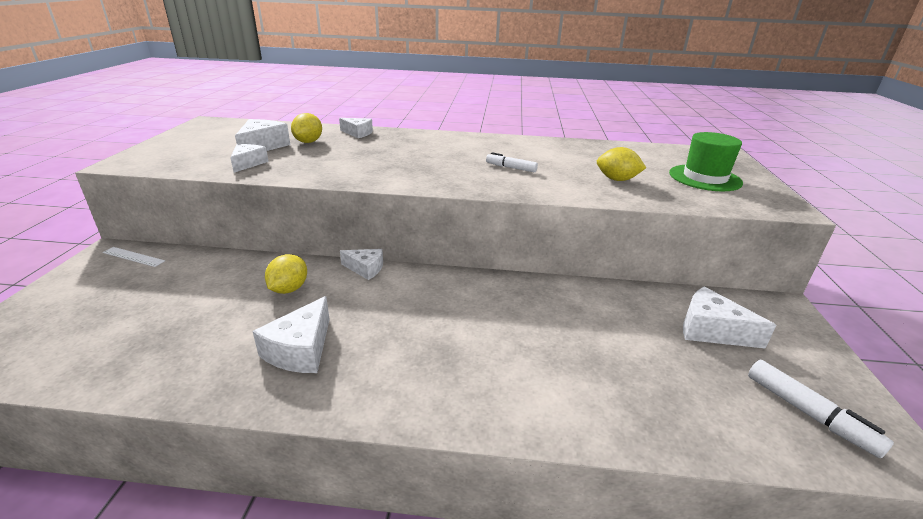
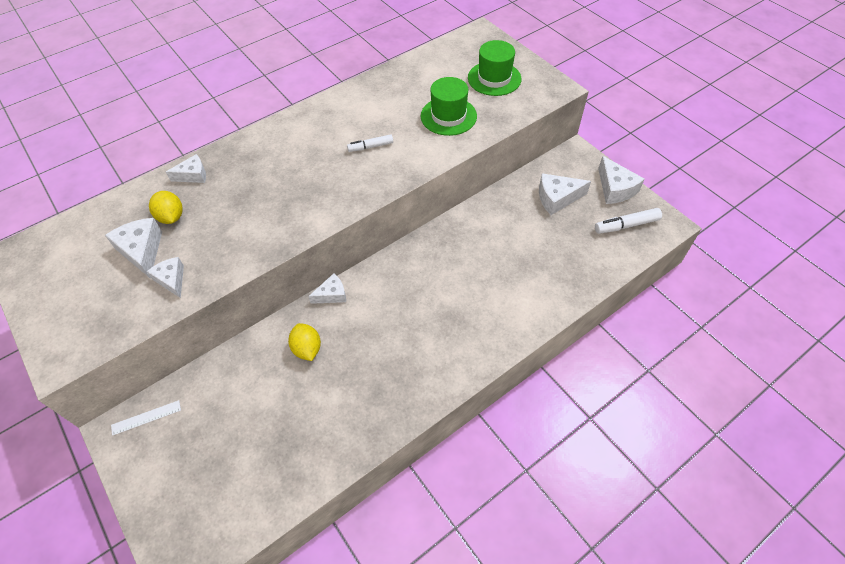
camera: 40 degrees left, 25 degrees up
(300, 350) = (377, 379): white cheese -> white cheese (615, 189)
(617, 179) = (448, 116): yellow lemon -> green hat
(809, 414) = (626, 225): white marker -> white marker turned 150 degrees clockwise

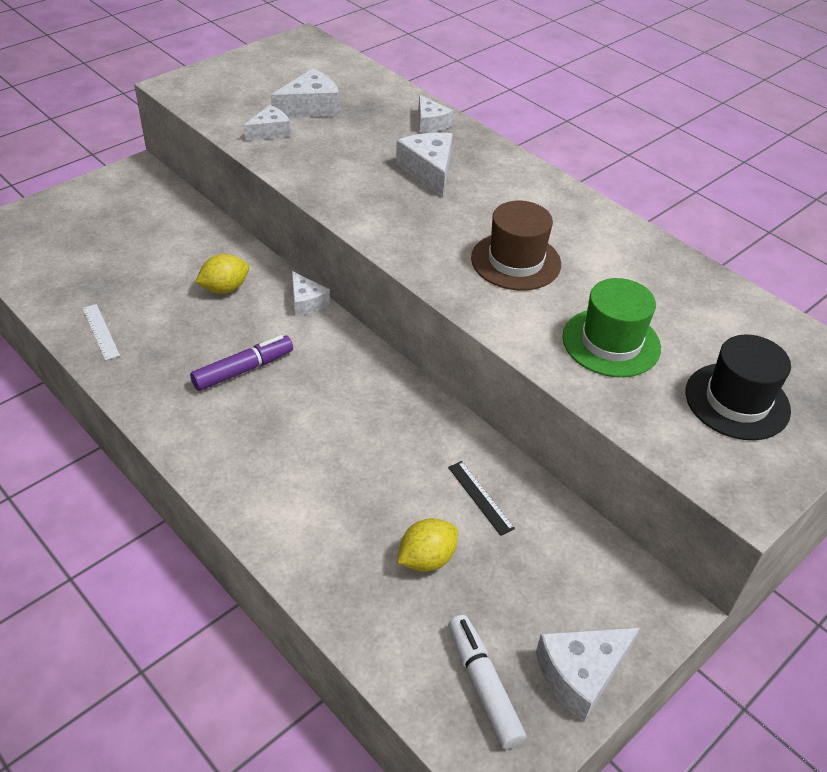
camera: 80 degrees right, 10 degrees down
(146, 417) = (149, 186): white ruler -> white ruler (100, 331)
(171, 217) = (361, 118): yellow lemon -> yellow lemon (426, 559)
(370, 147) = (516, 261): white marker -> brown hat
(399, 333) = (243, 370): none -> purple marker
(494, 78) = (737, 401): green hat -> black hat
(511, 214) = (480, 497): none -> black ruler
(557, 198) = (532, 569): white cheese -> white cheese (428, 171)

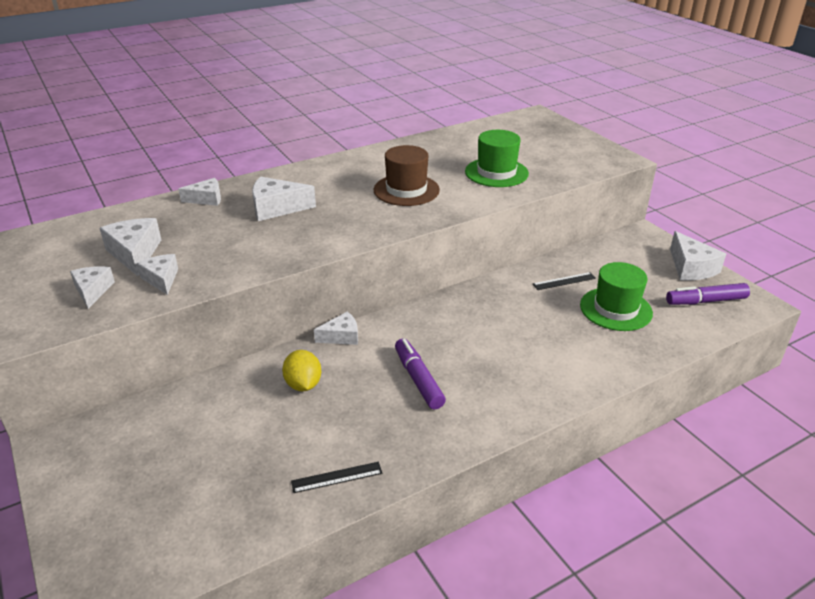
camera: 75 degrees left, 10 degrees down
(100, 331) = (337, 477): white ruler -> black ruler
(244, 102) = (93, 291): none -> white cheese
(426, 559) = (615, 309): yellow lemon -> green hat
(483, 685) = (705, 301): white marker -> purple marker
(737, 401) = (550, 148): black hat -> none

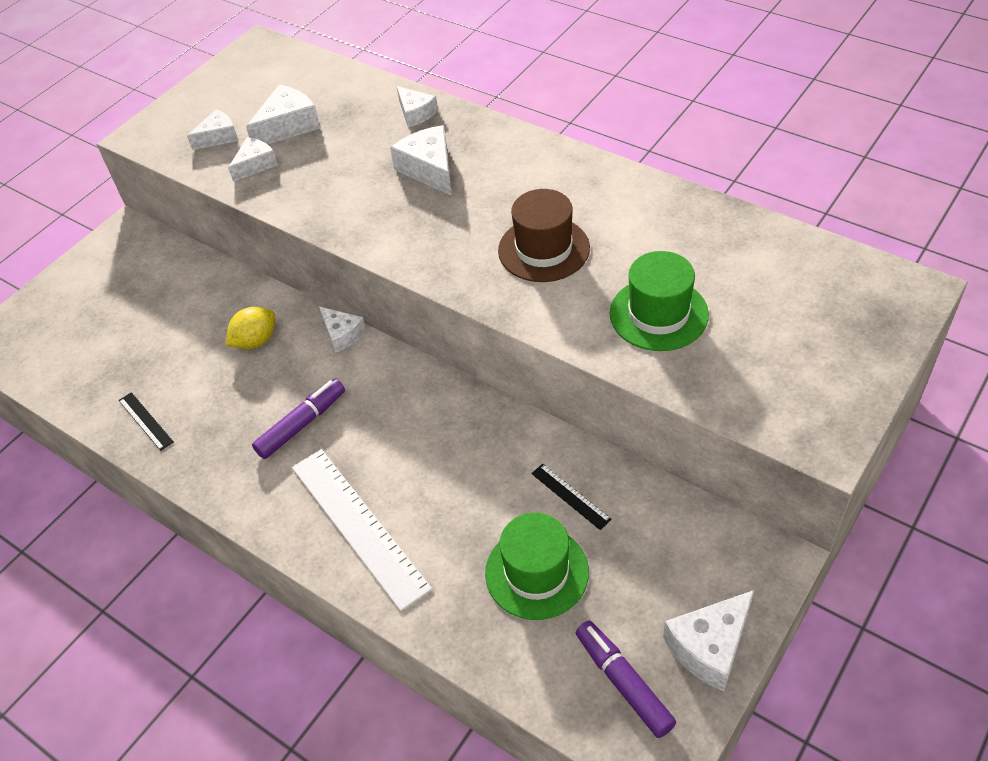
camera: 70 degrees right, 15 degrees up
(537, 373) = (359, 526): none -> white ruler

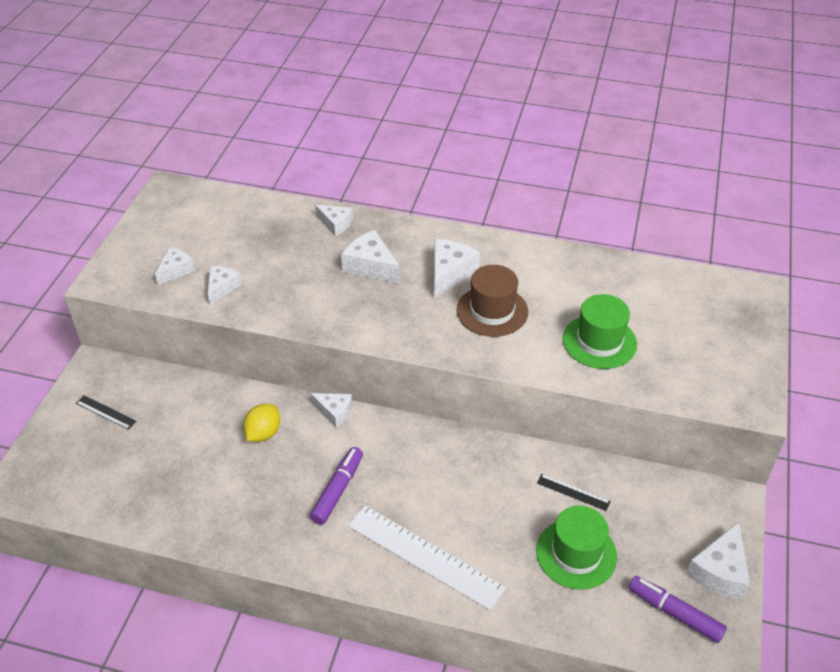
camera: 25 degrees left, 5 degrees down
(145, 421) = (200, 520): black ruler -> black ruler (106, 412)
(288, 126) = (233, 251): white cheese -> white cheese (450, 272)

